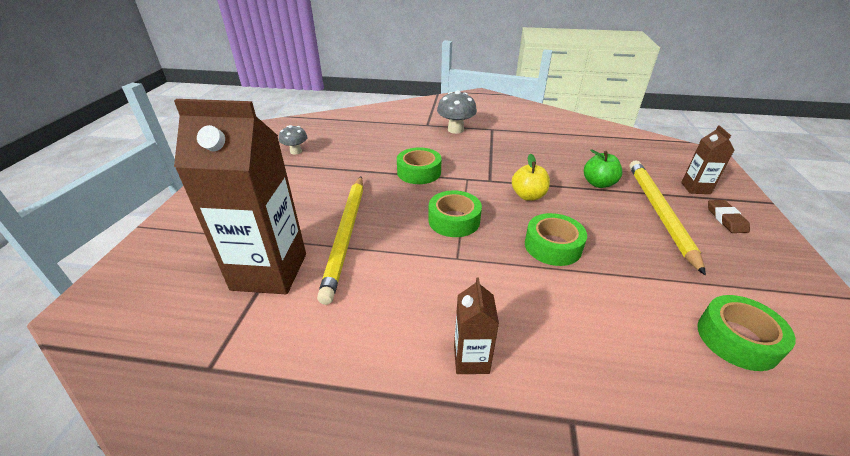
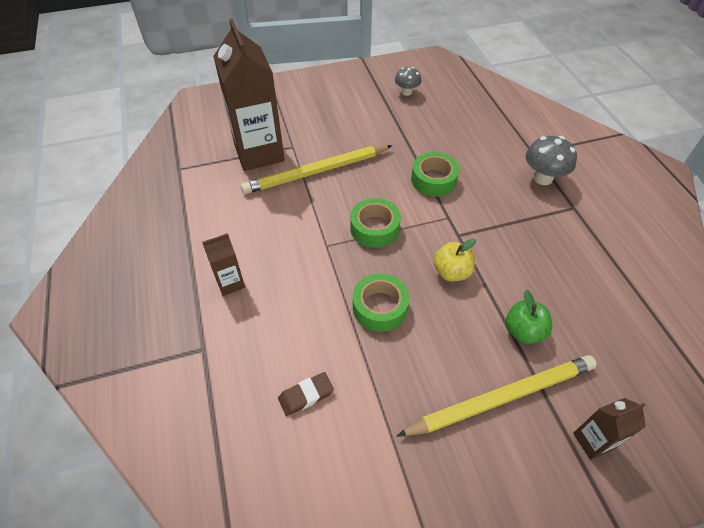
camera: 65 degrees right, 15 degrees up
(726, 219) = (536, 474): brown eraser -> brown eraser (306, 395)
(737, 339) = (325, 464): green tape -> none

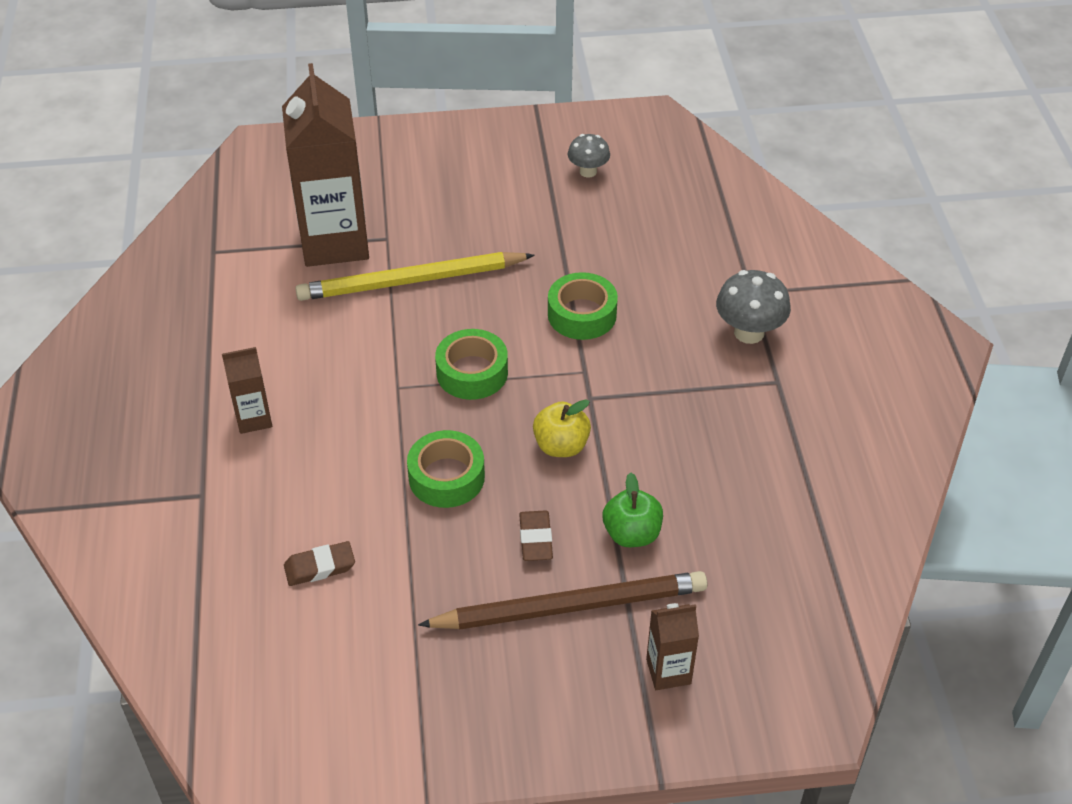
camera: 10 degrees right, 5 degrees down
(458, 346) = (535, 539): none -> brown eraser
(501, 397) = (570, 606): yellow pencil -> brown pencil

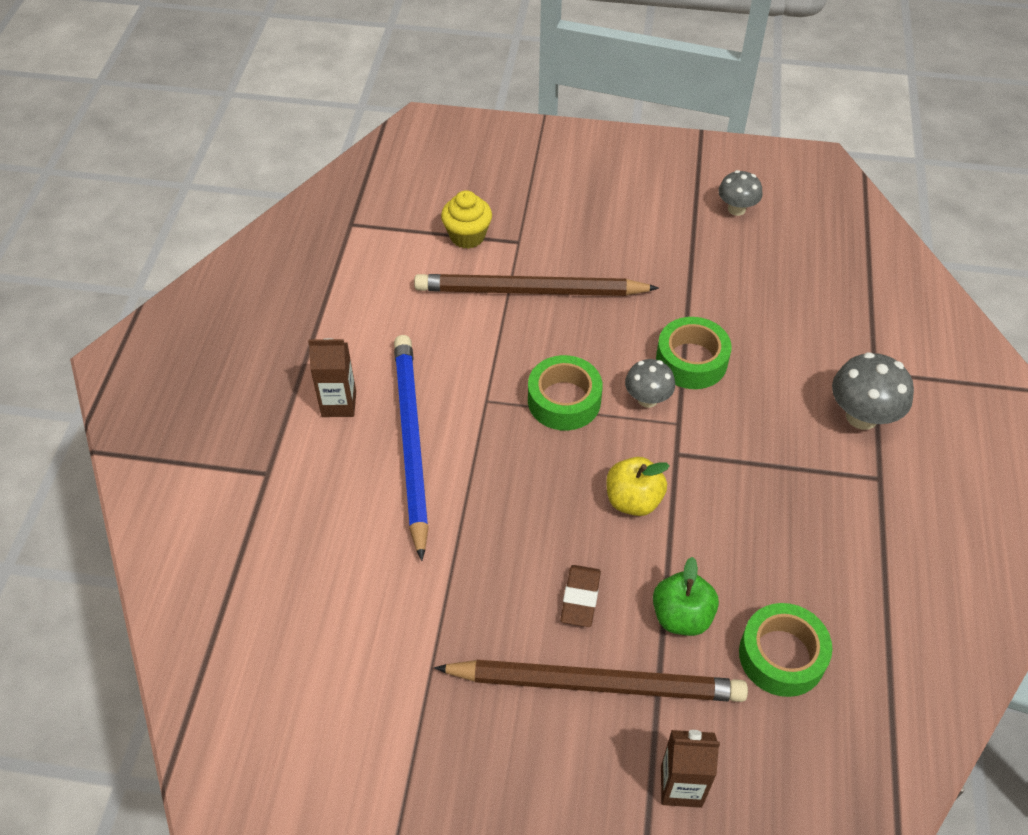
camera: 15 degrees right, 5 degrees up
(320, 567) = (357, 577): brown eraser -> none
(334, 242) = (467, 236): brown carton -> yellow cupcake
(335, 438) = (410, 442): none -> blue pencil
(411, 281) = (530, 291): yellow pencil -> brown pencil
(446, 477) = (508, 508): green tape -> green tape (781, 656)
(550, 356) = (647, 399): none -> grey mushroom

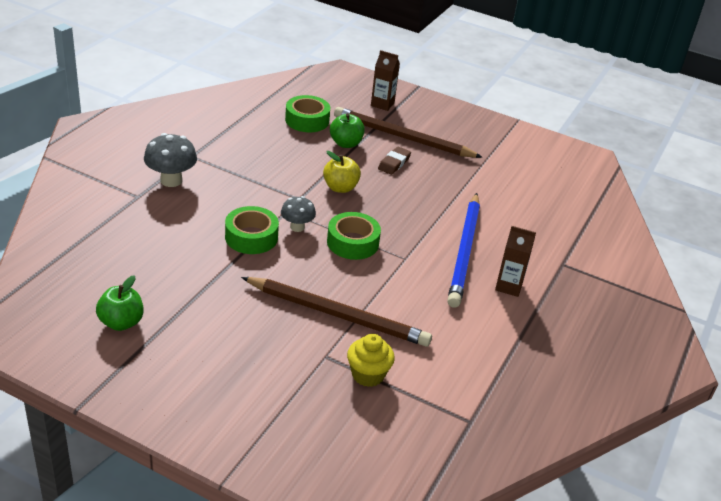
camera: 165 degrees left, 15 degrees down
(736, 209) = (121, 322): grey mushroom -> green apple

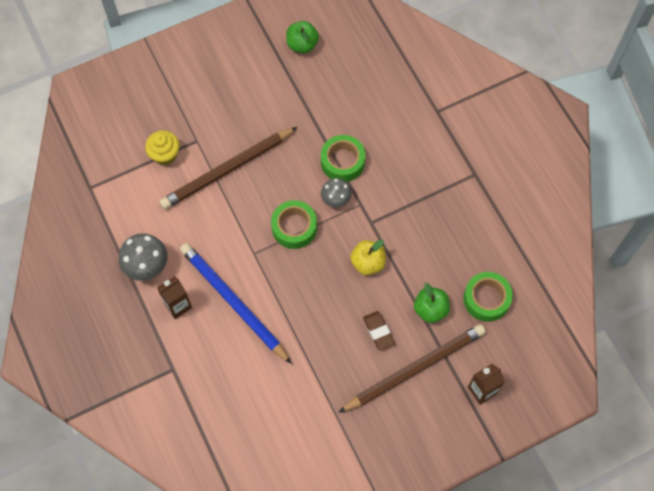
camera: 130 degrees right, 30 degrees up
(171, 180) = (446, 143): grey mushroom -> grey mushroom (147, 266)

